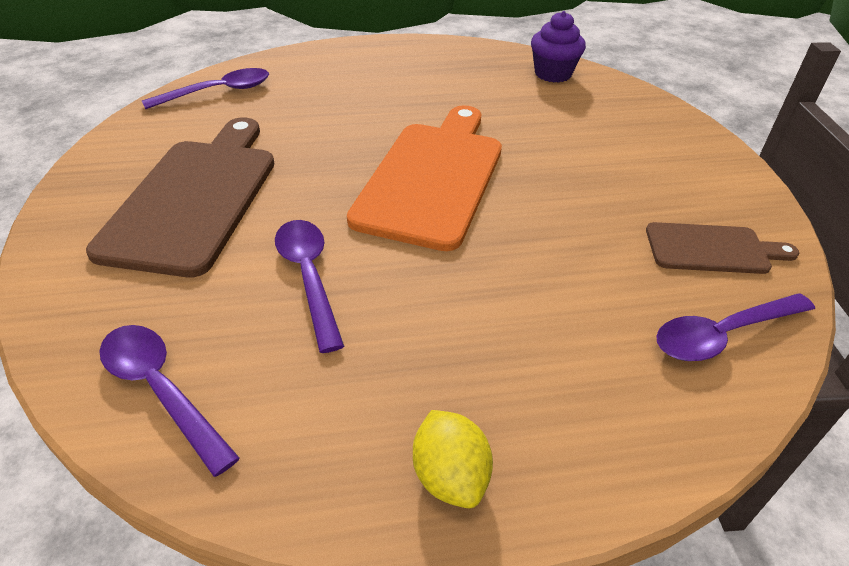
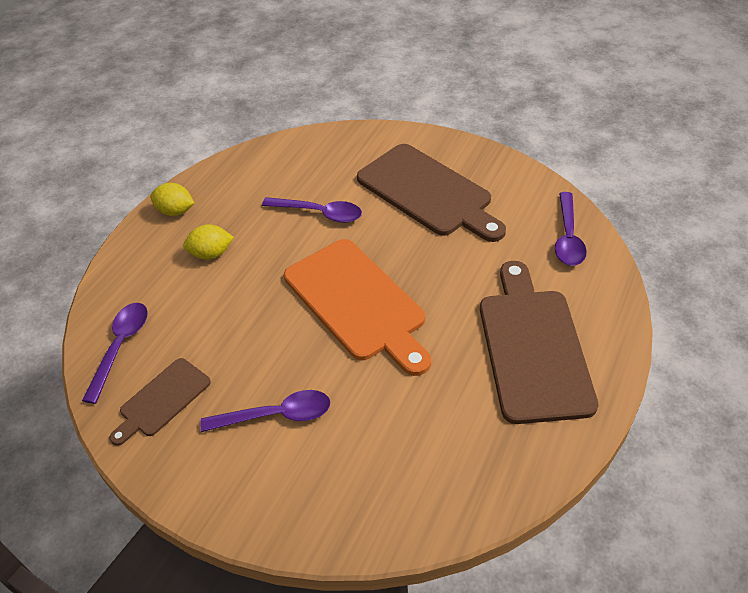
camera: 130 degrees right, 5 degrees up
(161, 390) = (296, 153): purple spoon -> purple spoon (276, 415)
(382, 76) = (533, 347): none -> brown cutting board
(491, 349) = (211, 254): none -> yellow lemon
(553, 74) = (448, 490): purple cupcake -> none

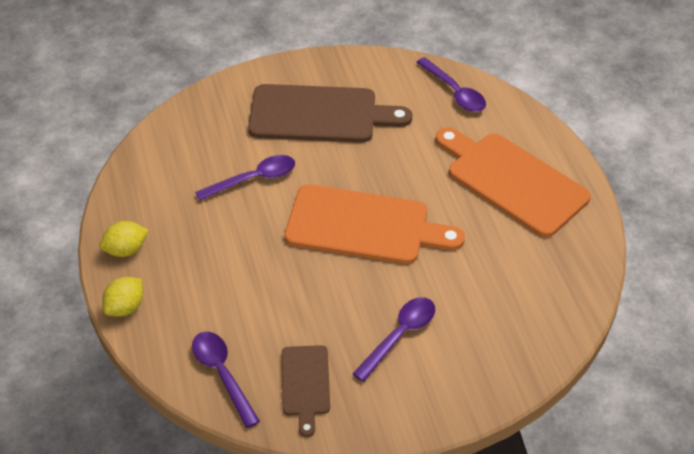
camera: 45 degrees left, 0 degrees up
(211, 254) = (204, 263): yellow lemon -> yellow lemon (125, 307)
(533, 347) = (512, 181): brown cutting board -> orange cutting board

